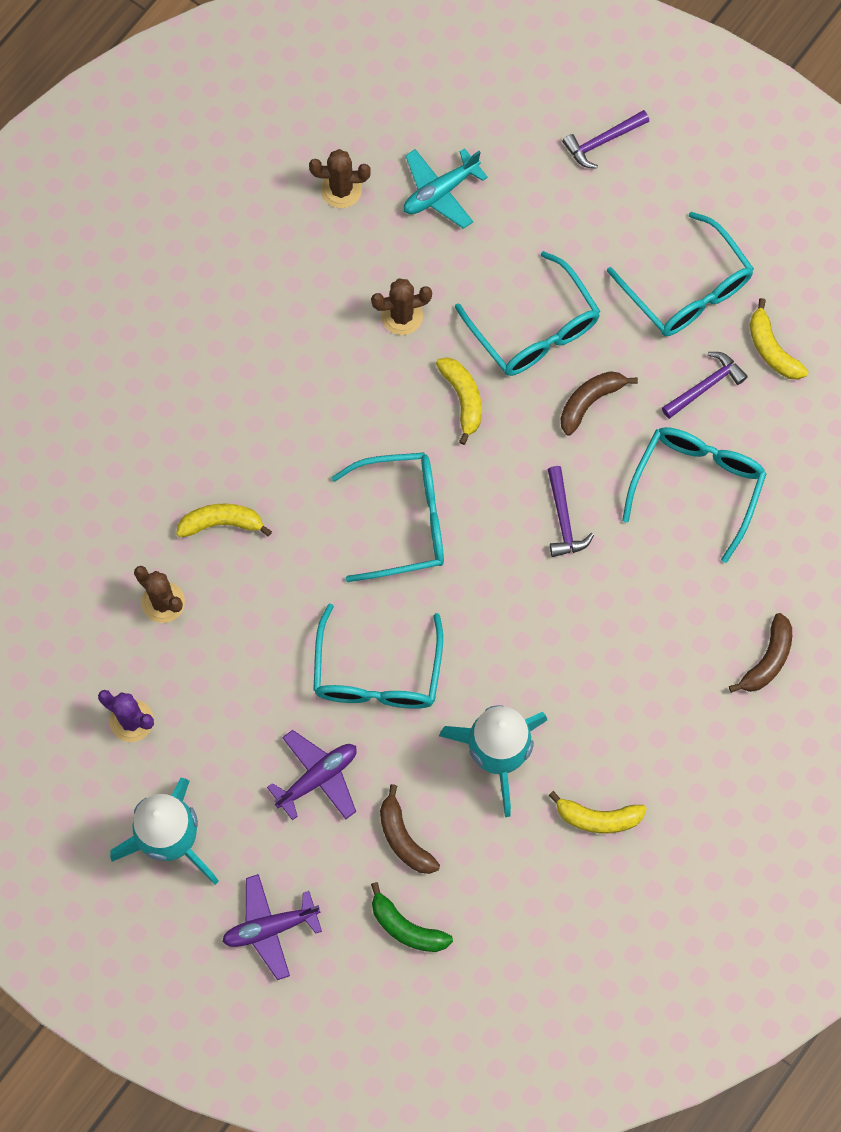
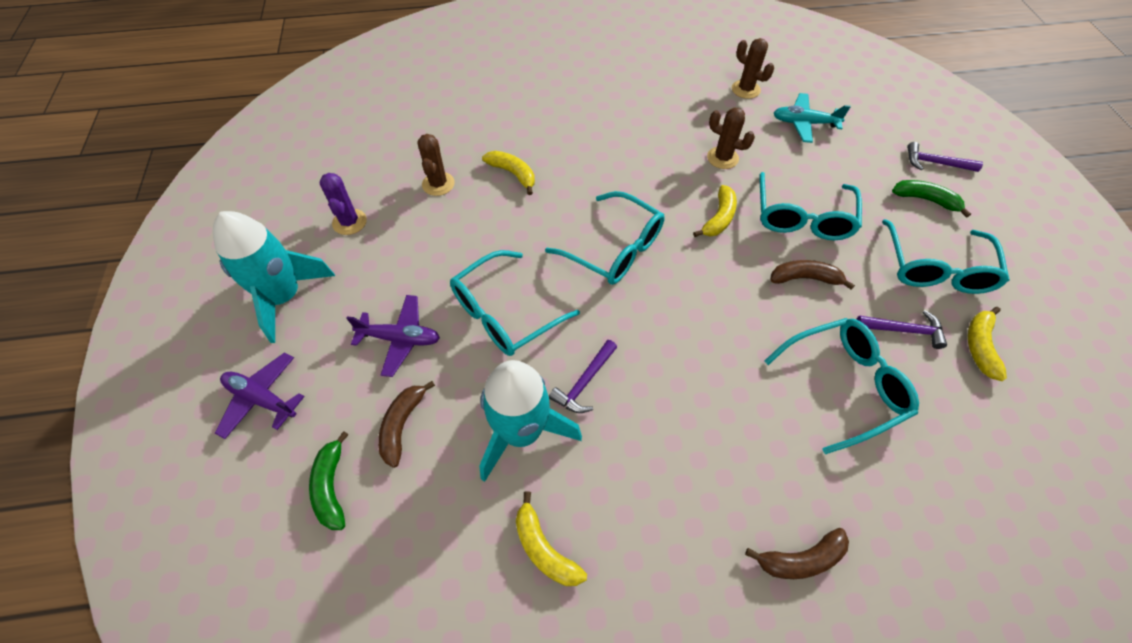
camera: 45 degrees right, 15 degrees down
(563, 519) = (721, 328): purple hammer -> purple hammer (584, 382)
(625, 205) = (925, 200): none -> green banana

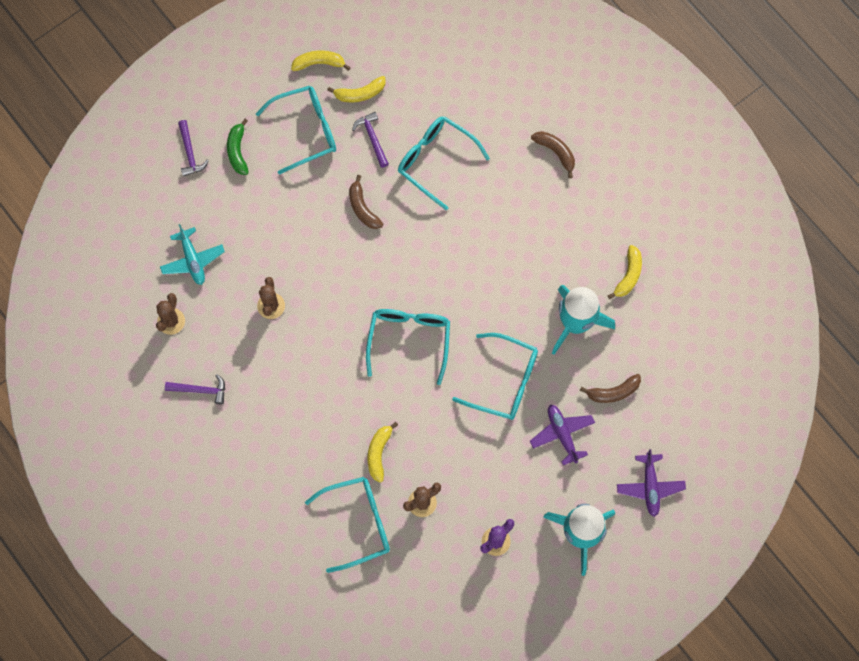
camera: 120 degrees left, 15 degrees up
(331, 487) = (669, 405): green banana -> none
(584, 382) = (523, 305): purple hammer -> purple hammer (200, 390)
(719, 218) = (338, 283): yellow banana -> yellow banana (319, 63)
(802, 217) = (304, 228): turquoise glasses -> turquoise glasses (357, 523)

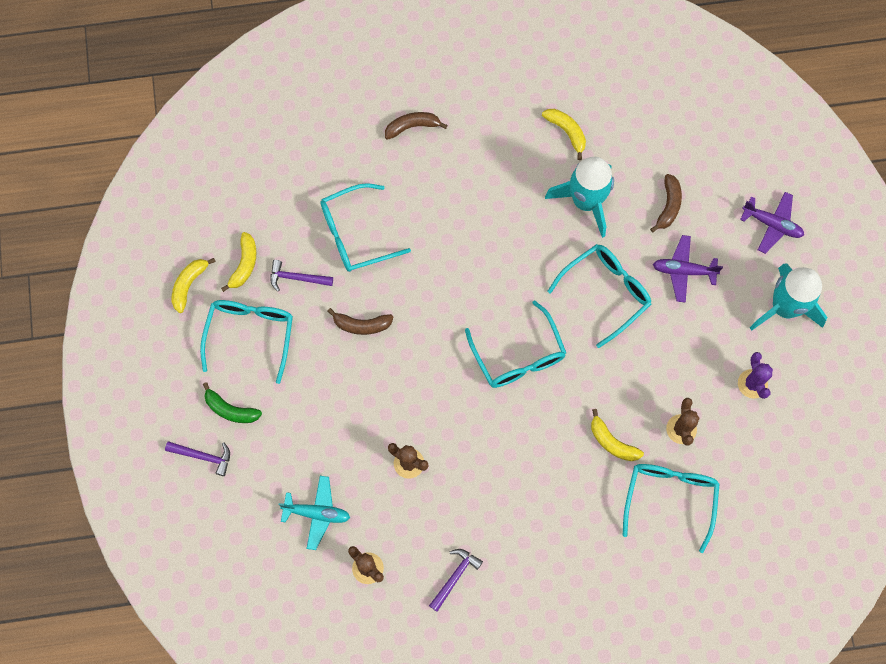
camera: 60 degrees left, 0 degrees up
(409, 341) = (518, 355): turquoise glasses -> turquoise glasses turned 150 degrees counterclockwise

